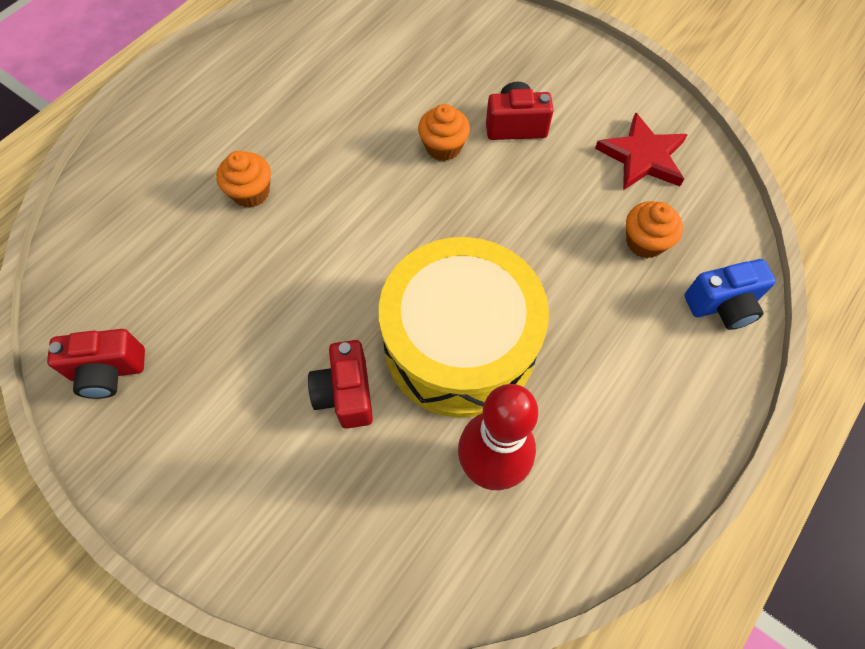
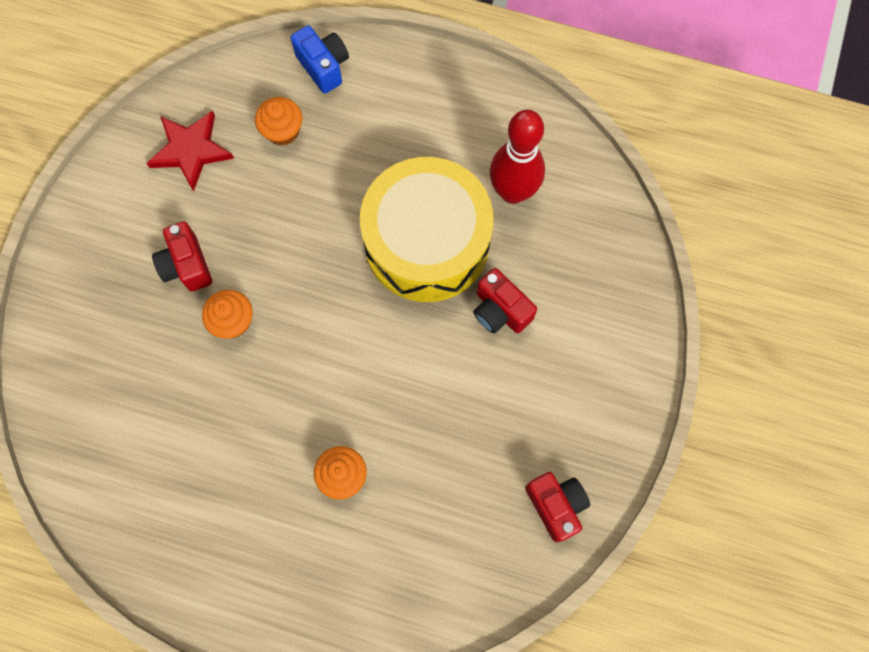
camera: 110 degrees left, 10 degrees up
(346, 394) = (500, 311): red camera -> red camera turned 75 degrees clockwise

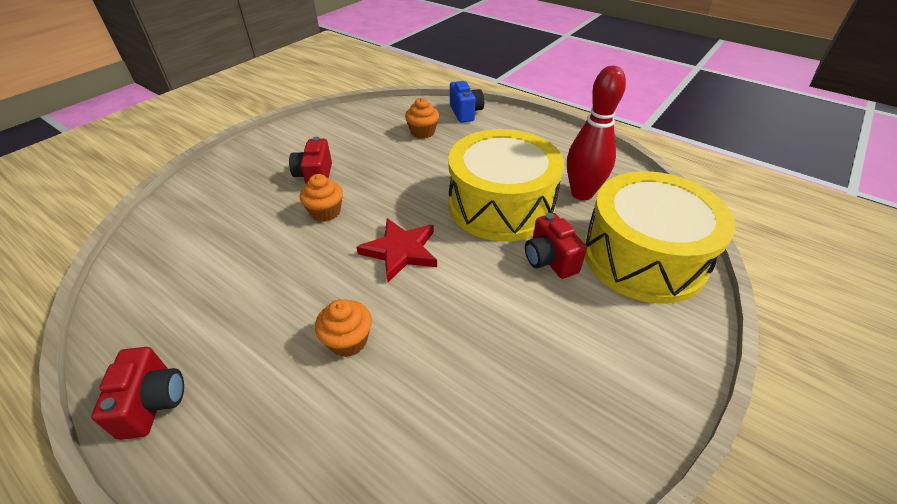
camera: 20 degrees right, 30 degrees down
(191, 150) = (357, 128): red star -> red star (400, 251)
(556, 505) = (565, 445): red camera -> red camera (153, 403)
(592, 273) = (643, 257): none -> yellow drum

